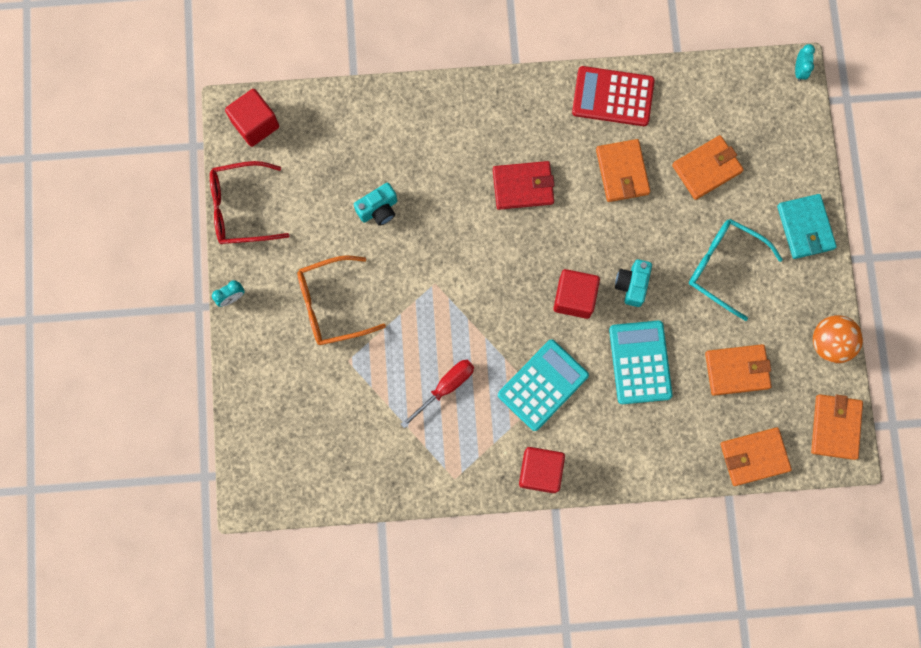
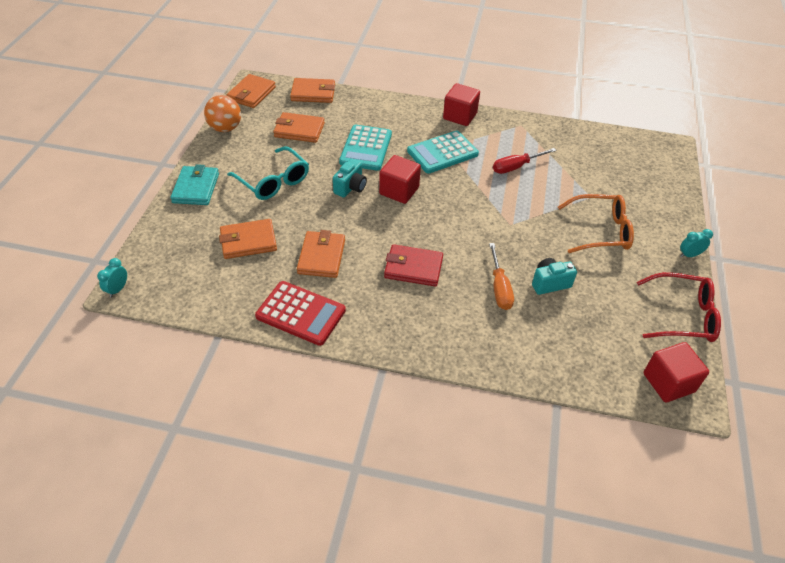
camera: 165 degrees left, 30 degrees down
(429, 187) = (499, 288): none -> orange screwdriver

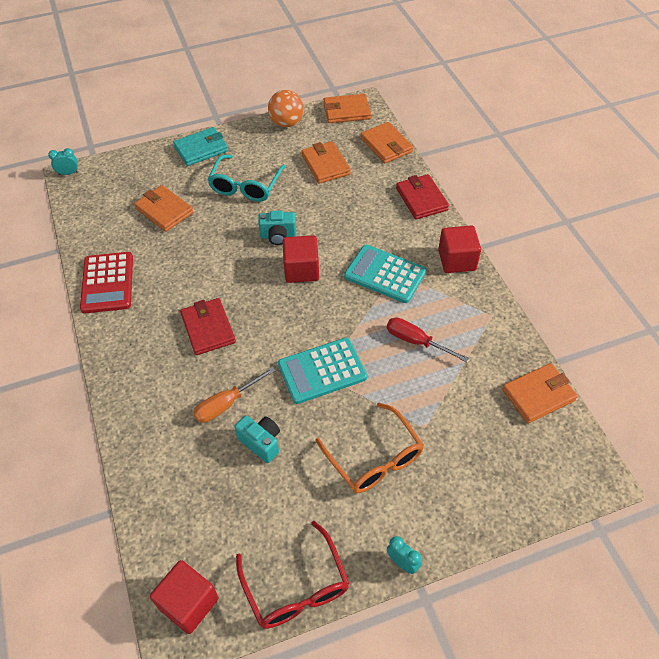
camera: 60 degrees right, 5 degrees up
(321, 257) = (178, 262): orange wallet -> orange wallet (538, 395)
(366, 148) = (341, 218): turquoise calculator -> turquoise calculator (322, 371)
(387, 103) = (421, 199): none -> red wallet

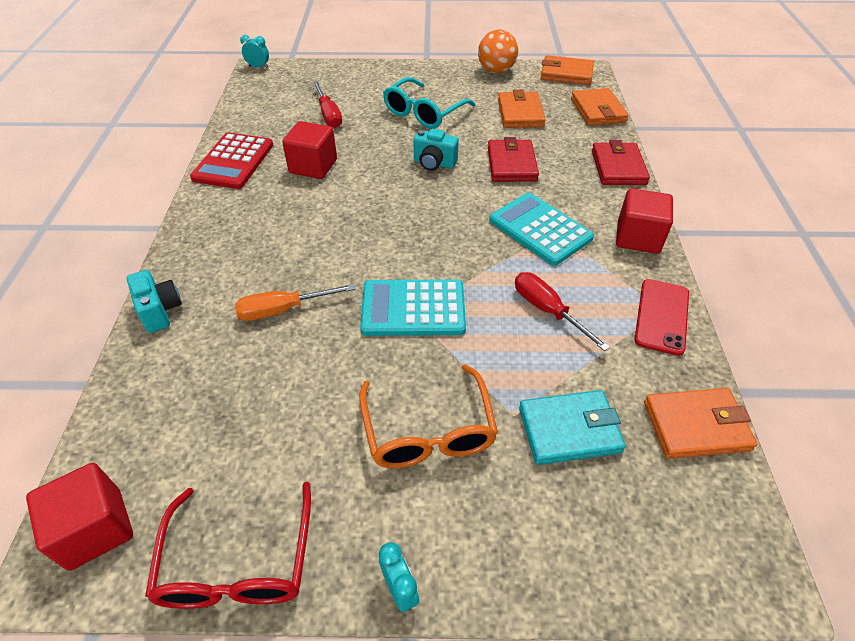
camera: 20 degrees right, 5 degrees down
(164, 210) = (329, 115): orange wallet -> red screwdriver
(201, 149) = (396, 74): turquoise wallet -> turquoise wallet (569, 430)
(208, 328) = (308, 229): red wallet -> red wallet (511, 164)
(261, 442) = (297, 364): turquoise camera -> turquoise camera (160, 311)
(301, 270) = (443, 200): red cube -> red cube (313, 166)
(493, 321) = (662, 316): none -> red phone

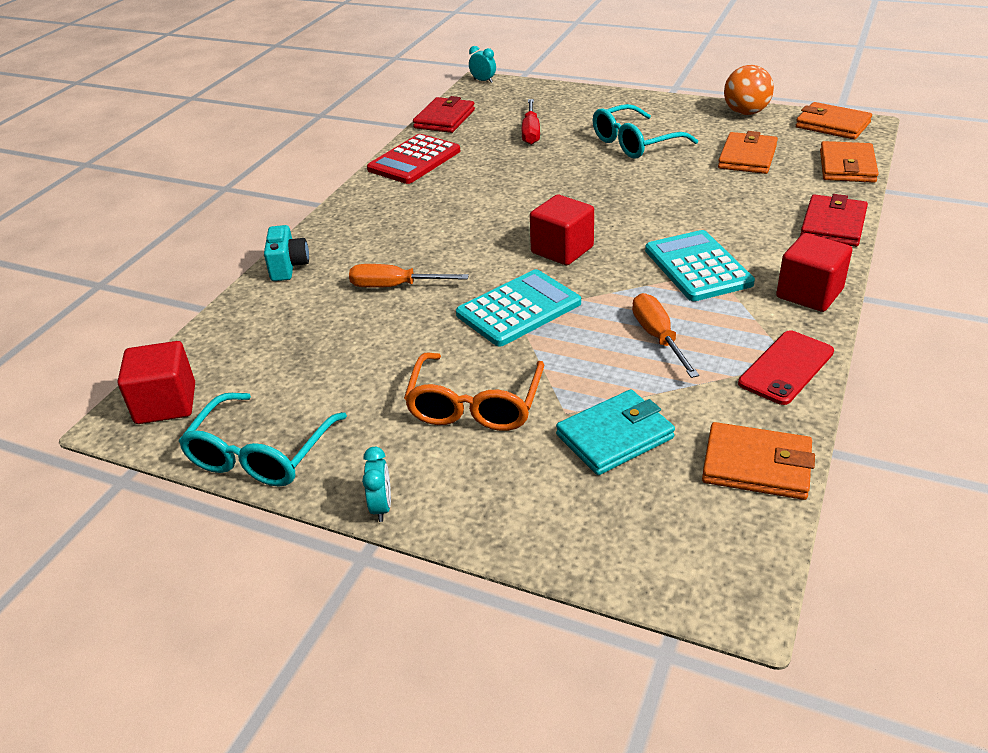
camera: 25 degrees right, 10 degrees down
(238, 563) = (260, 454): red glasses -> turquoise glasses
(313, 166) = (489, 175): red cube -> red cube (562, 250)
(413, 308) = (518, 309): turquoise calculator -> turquoise calculator turned 120 degrees clockwise
(434, 163) = (617, 190): turquoise camera -> none
(511, 164) = (704, 203): red wallet -> red wallet (444, 119)
(547, 310) = (658, 337): red screwdriver -> orange screwdriver
(569, 430) = (615, 436): turquoise wallet -> turquoise wallet turned 45 degrees counterclockwise

